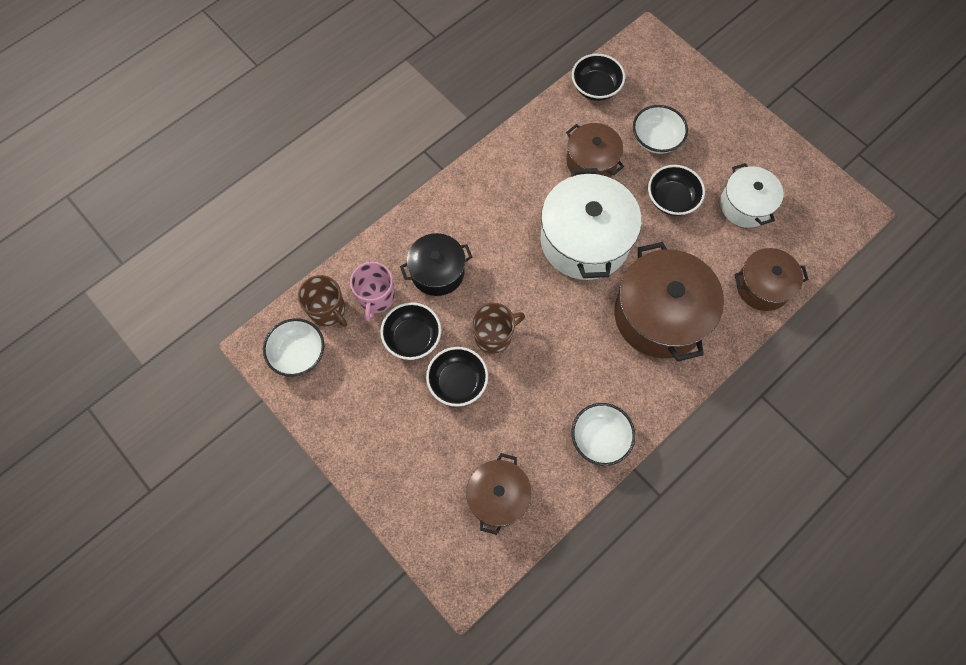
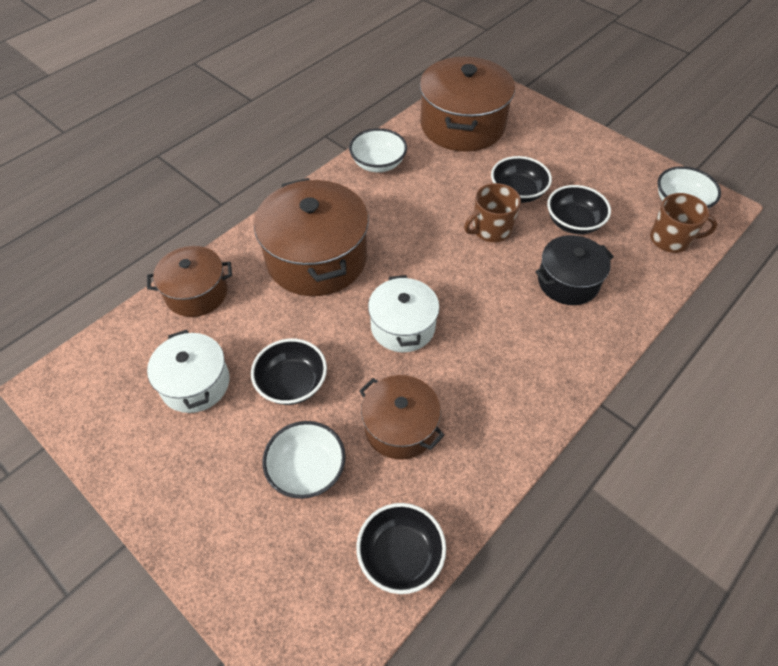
camera: 175 degrees right, 15 degrees down
(328, 310) = (671, 239): brown mug -> brown mug turned 150 degrees clockwise
(376, 297) = (625, 253): pink mug -> none
(498, 496) = (462, 125): brown pot -> brown pot, size x1.69
(585, 240) = (403, 326): white pot -> white pot, size x0.59

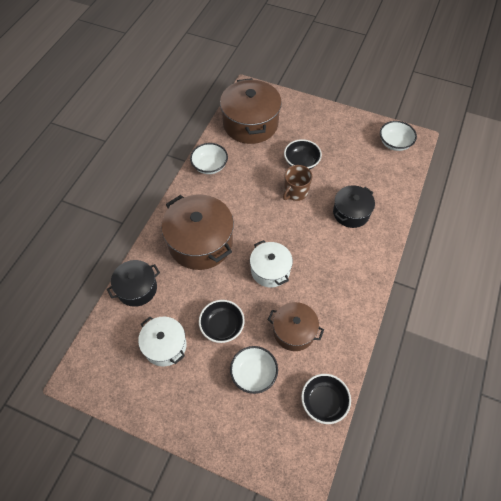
camera: 20 degrees left, 5 degrees up
(196, 293) = (137, 288): brown pot -> black pot
(573, 223) = (340, 173): black bowl -> none
(671, 239) = (397, 168): brown mug -> none

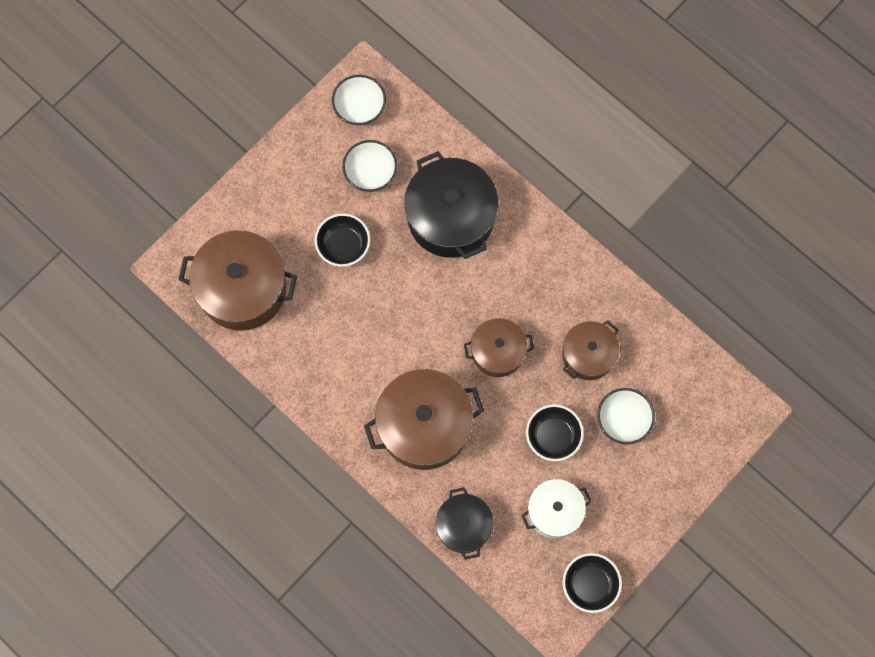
camera: 70 degrees left, 15 degrees up
(210, 166) = (300, 373): white bowl -> white bowl (370, 172)
(270, 270) = (497, 352): white pot -> brown pot
(295, 192) = (391, 274): brown mug -> none
(323, 402) = (680, 355): black bowl -> black bowl (590, 584)
(351, 213) = (451, 217): black pot -> black pot, size x1.69

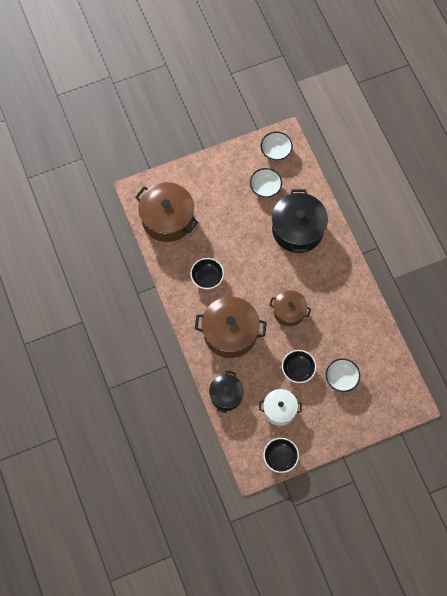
camera: 25 degrees right, 5 degrees down
(343, 246) = (232, 219): black bowl -> black bowl (207, 277)
(588, 355) = (338, 335): brown pot -> none

